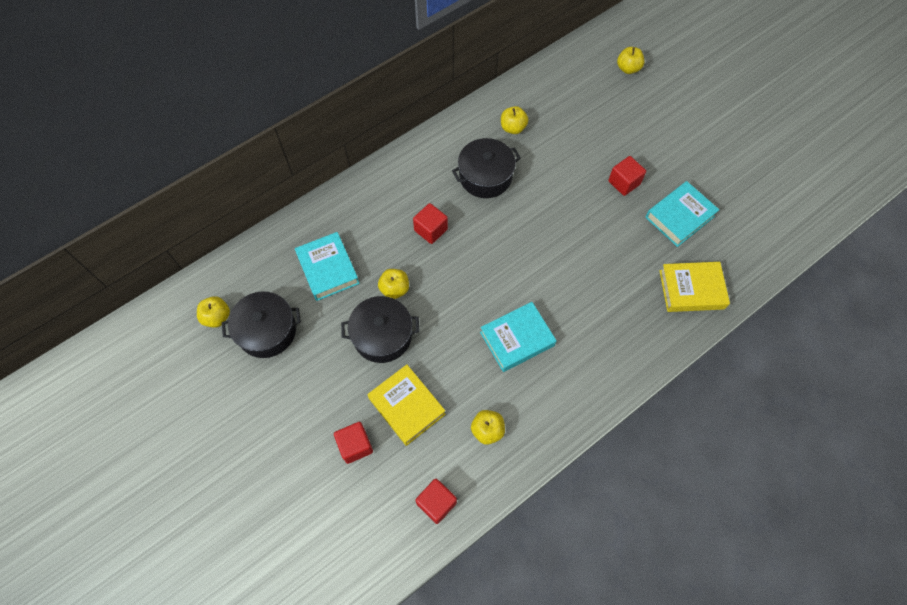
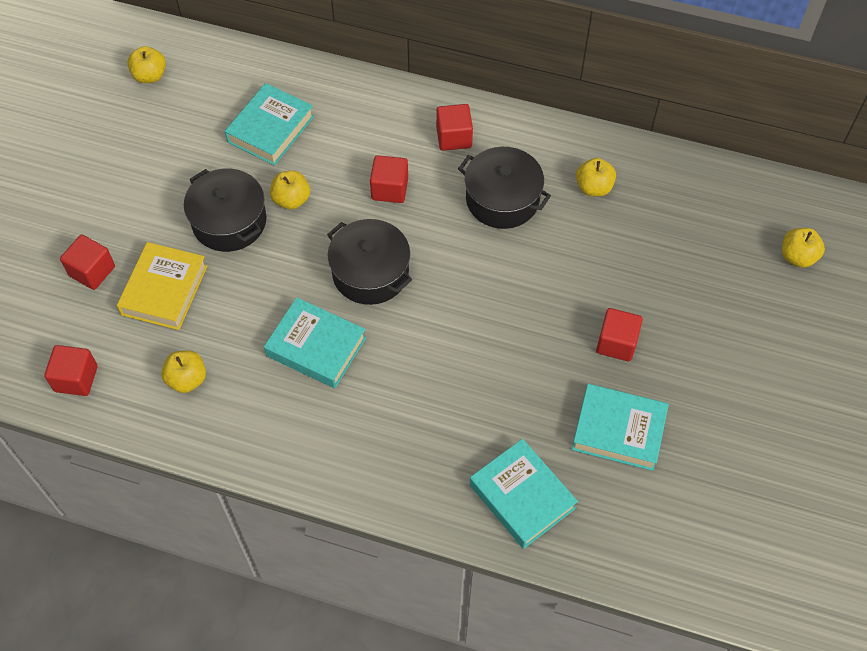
camera: 55 degrees right, 5 degrees down
(267, 331) = (164, 123): black pot -> black pot (370, 272)
(420, 173) = (454, 137): none -> red cube
(691, 289) = (522, 496): yellow book -> turquoise book

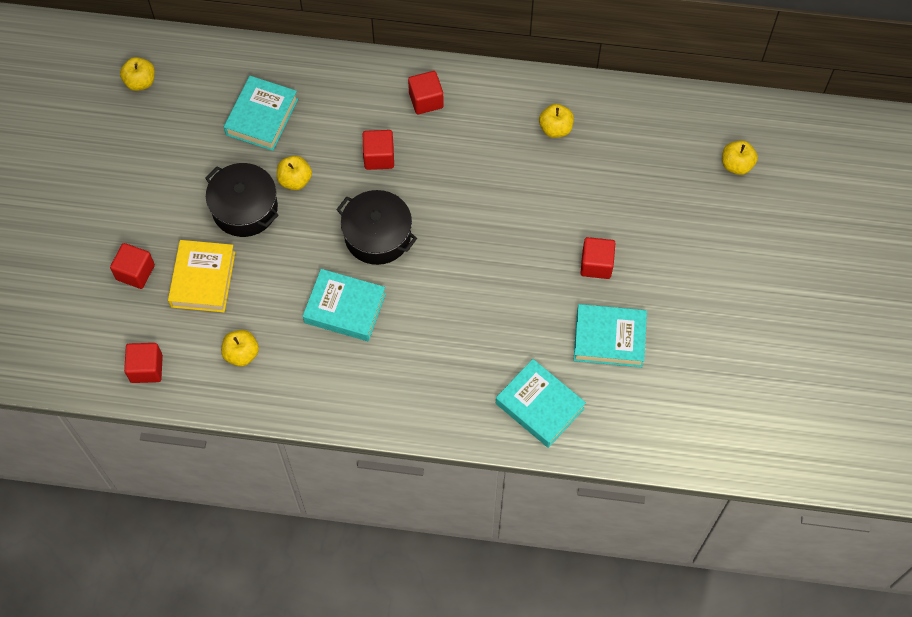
camera: 10 degrees left, 5 degrees up
(502, 199) = (478, 151): black pot -> none

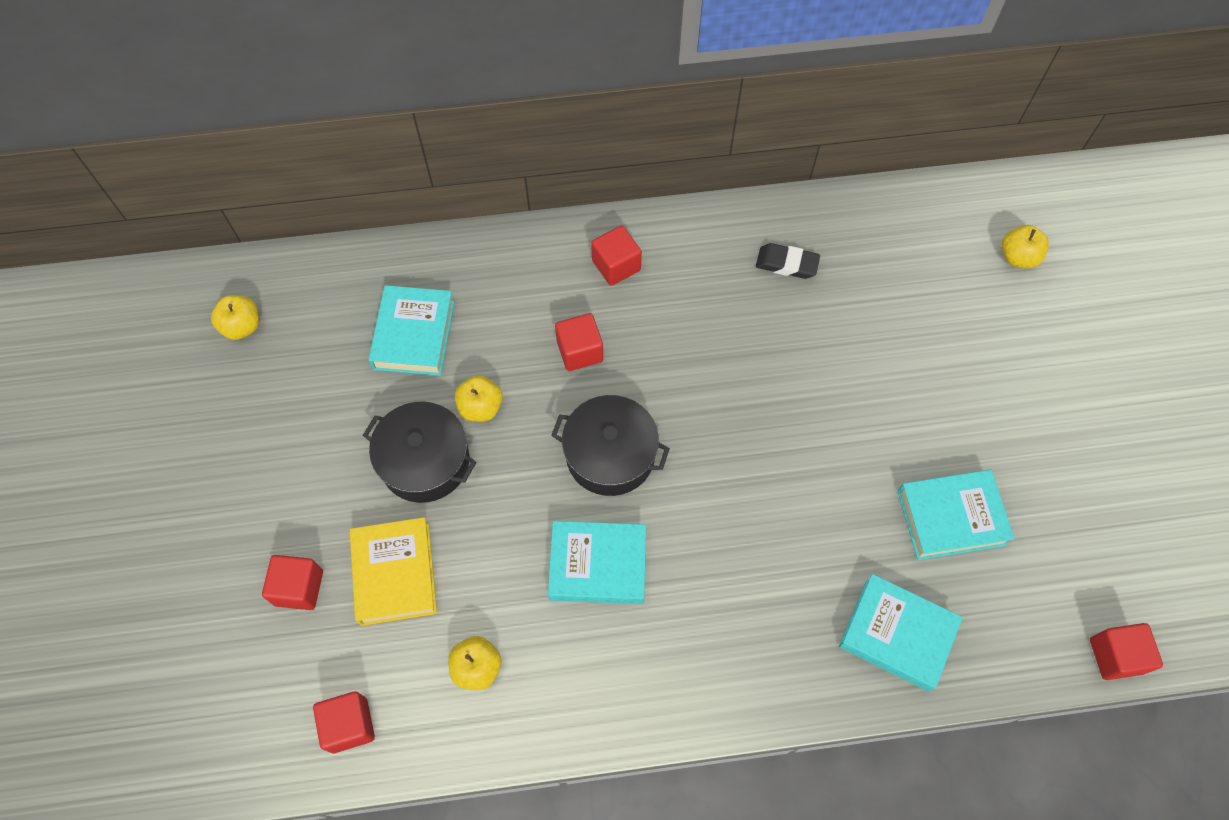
camera: 15 degrees left, 0 degrees up
(555, 128) = (786, 264): yellow apple -> black eraser
(596, 264) = (899, 424): red cube -> red cube (1115, 656)

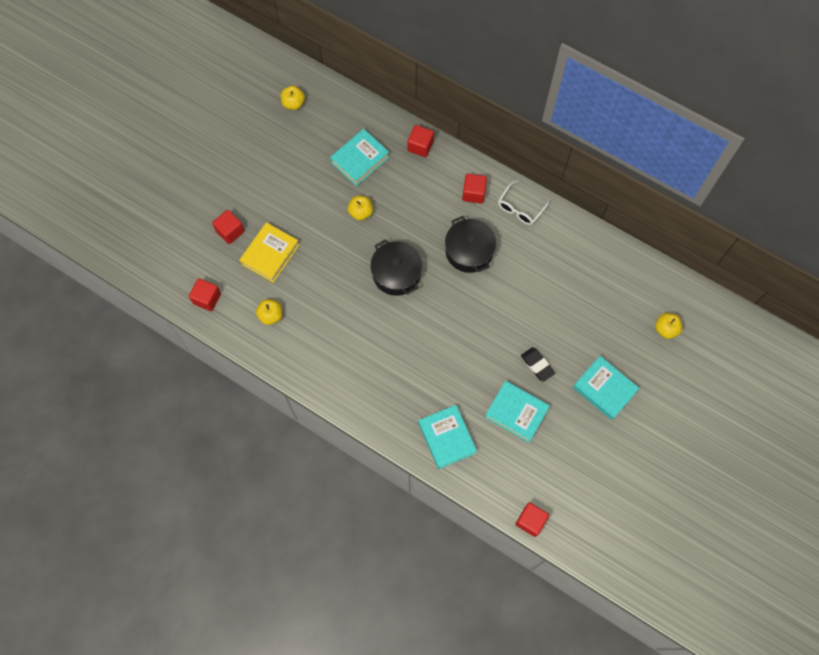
camera: 40 degrees right, 5 degrees up
(425, 461) = (319, 218): black pot -> black pot (469, 251)
(580, 351) = (423, 220): red cube -> red cube (420, 146)
(598, 565) = (351, 314): turquoise book -> turquoise book (604, 389)
(695, 240) = (520, 208): none -> white glasses
(786, 264) = (552, 250): black eraser -> black eraser (537, 365)

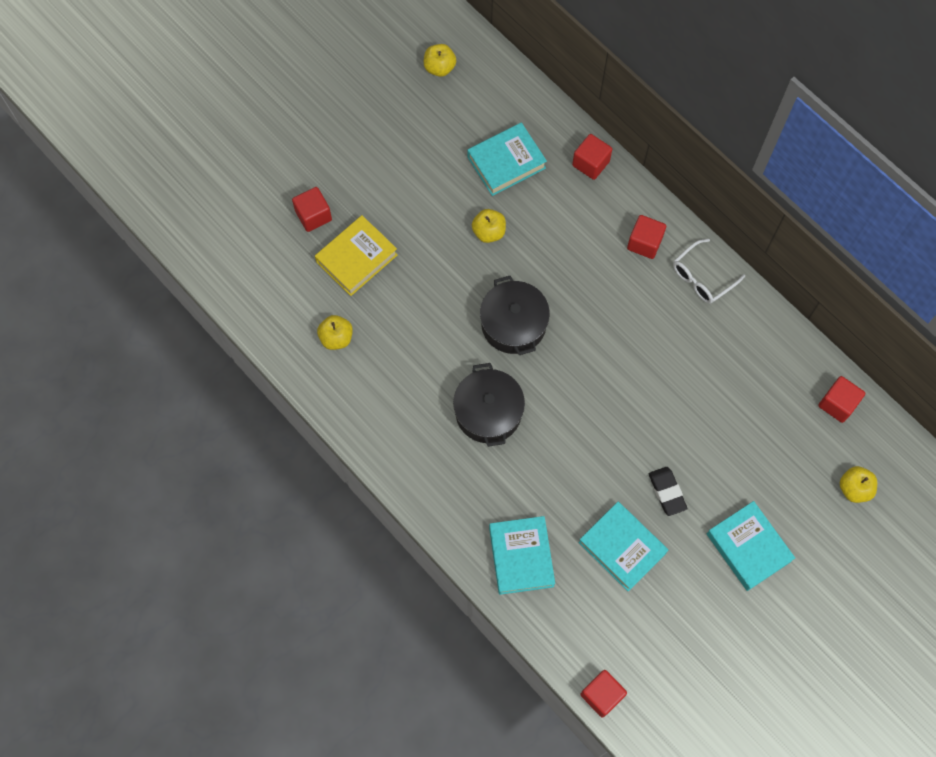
camera: 15 degrees right, 0 degrees up
(207, 298) = (261, 295): red cube -> red cube (837, 404)
(469, 251) = (617, 318): black pot -> black pot (488, 412)

